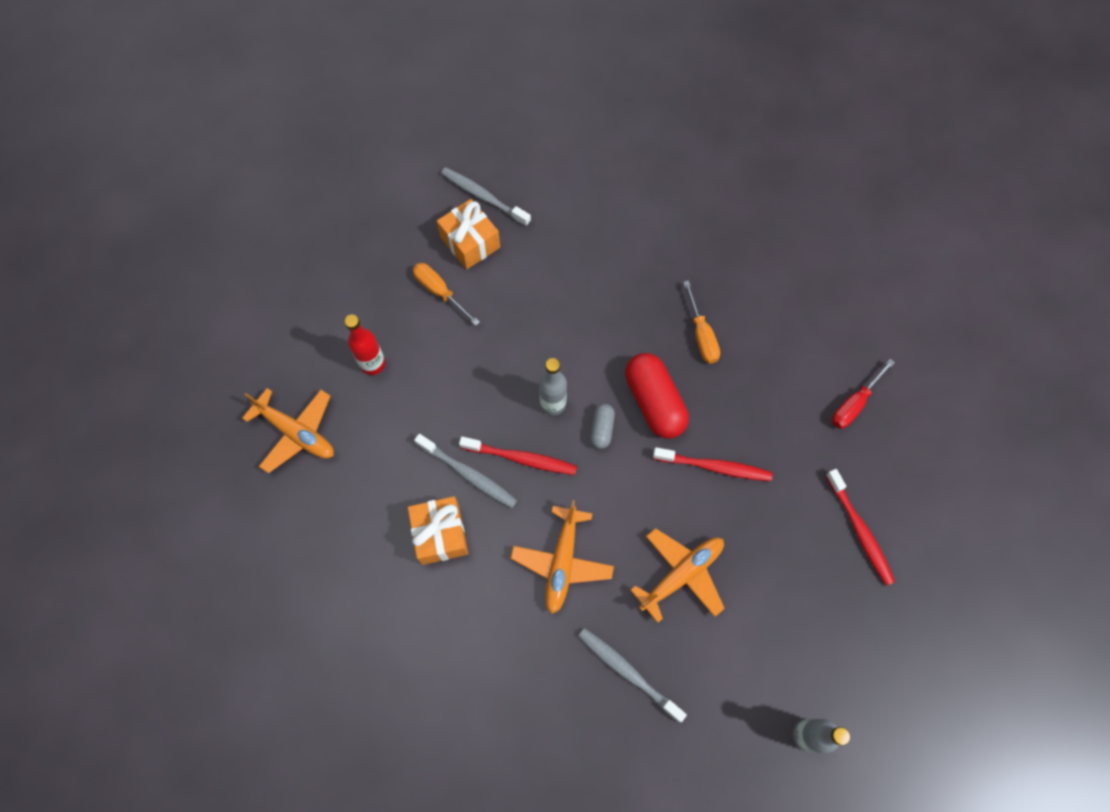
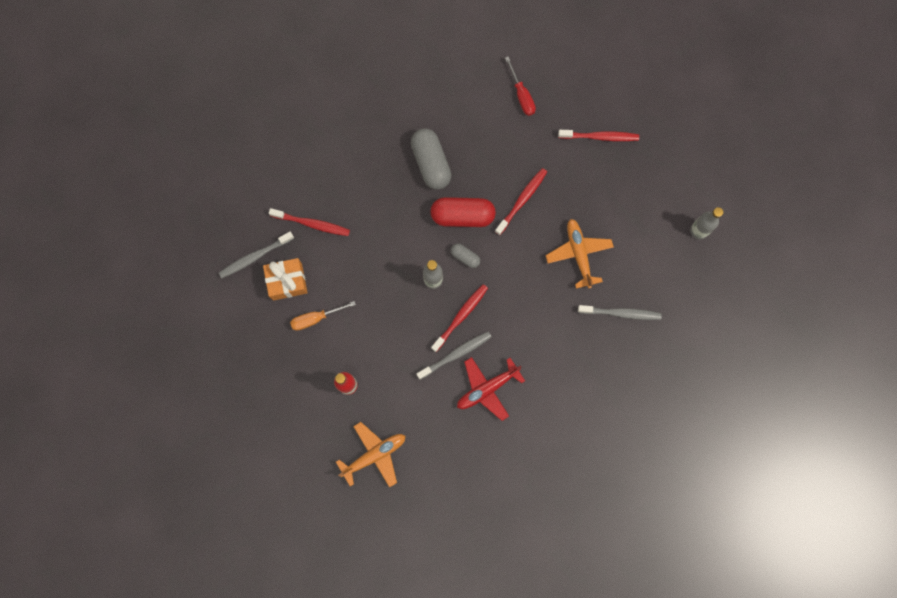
camera: 65 degrees left, 10 degrees up
(440, 534) = (487, 389): orange gift -> red plane
(553, 238) = (312, 224): none -> red toothbrush
(562, 562) = (539, 321): orange plane -> none
(628, 672) = (621, 313): grey toothbrush -> grey toothbrush turned 150 degrees counterclockwise
(701, 335) = (431, 163): orange screwdriver -> grey capsule

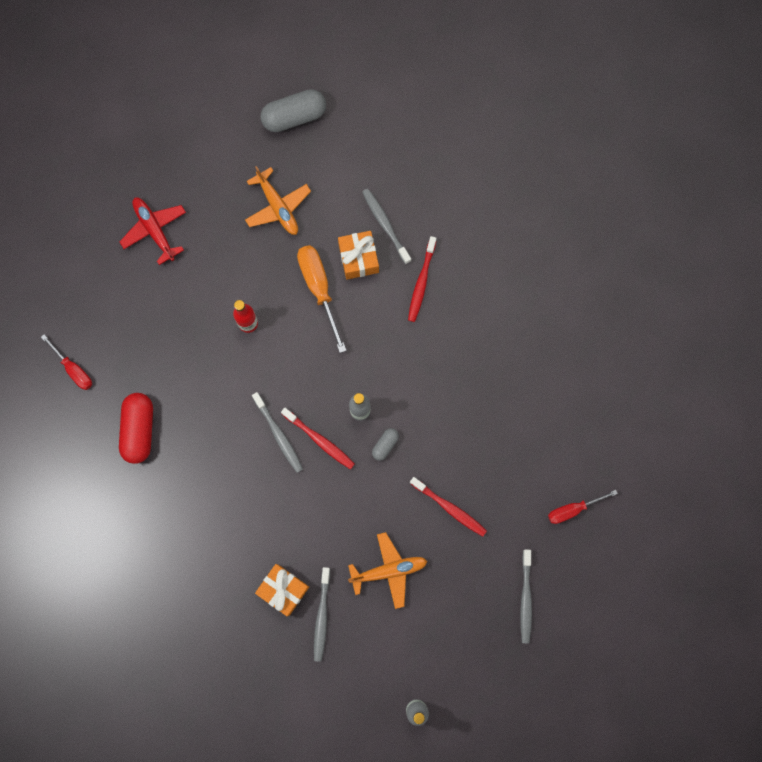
camera: 90 degrees right, 0 degrees up
(315, 318) = (319, 288): orange screwdriver -> orange screwdriver, size x1.59
(374, 455) = (175, 351): orange plane -> orange plane (278, 207)
(391, 555) = (73, 369): none -> red screwdriver
(431, 163) = (491, 408): grey capsule -> grey capsule (294, 116)
(462, 216) = (431, 442): red capsule -> red capsule (139, 430)
(487, 389) = (241, 468): red plane -> red plane (154, 230)
(598, 348) = (283, 590): none -> orange gift
(600, 137) = (525, 598): red toothbrush -> grey toothbrush

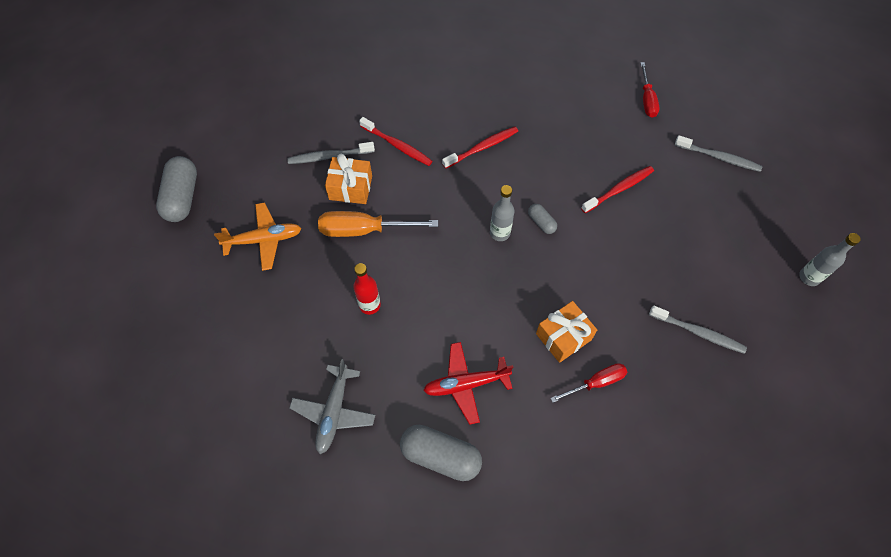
camera: 70 degrees left, 15 degrees down
(73, 369) = (341, 509): red screwdriver -> red screwdriver (596, 382)
(139, 430) = (440, 456): red capsule -> grey capsule
(146, 332) = (334, 412): none -> grey plane
(154, 230) = (225, 366): red plane -> red plane (466, 384)
(278, 435) = (498, 313): grey toothbrush -> none
(283, 590) = (662, 360): orange gift -> orange gift (563, 337)
(319, 440) = (517, 277): red toothbrush -> red toothbrush (482, 147)
(389, 570) = (666, 257): orange plane -> none

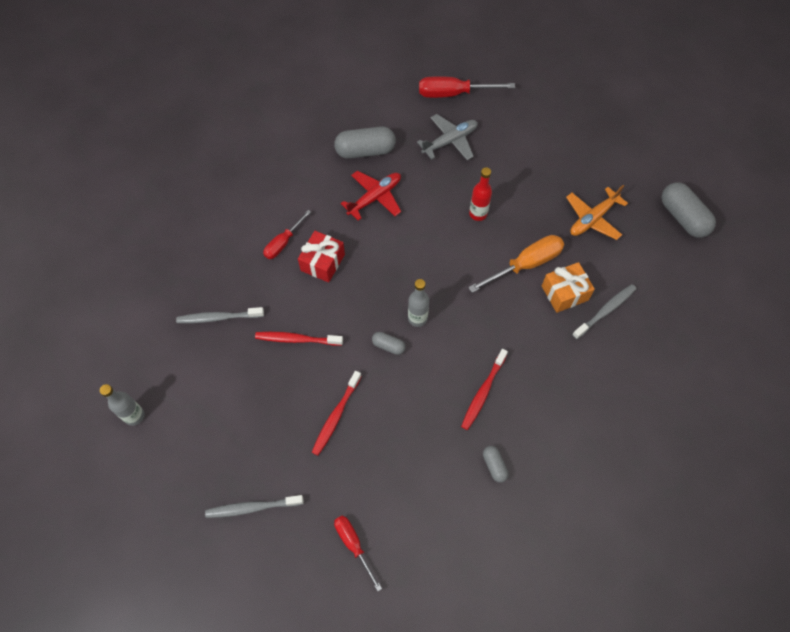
camera: 150 degrees right, 0 degrees up
(279, 482) = (453, 94): none -> red screwdriver
(334, 412) = (450, 141): grey plane -> grey plane turned 75 degrees clockwise
(397, 145) = (558, 353): red toothbrush -> red toothbrush (297, 339)
(509, 97) = (494, 466): none -> grey capsule
(563, 337) = (322, 262): orange gift -> red gift

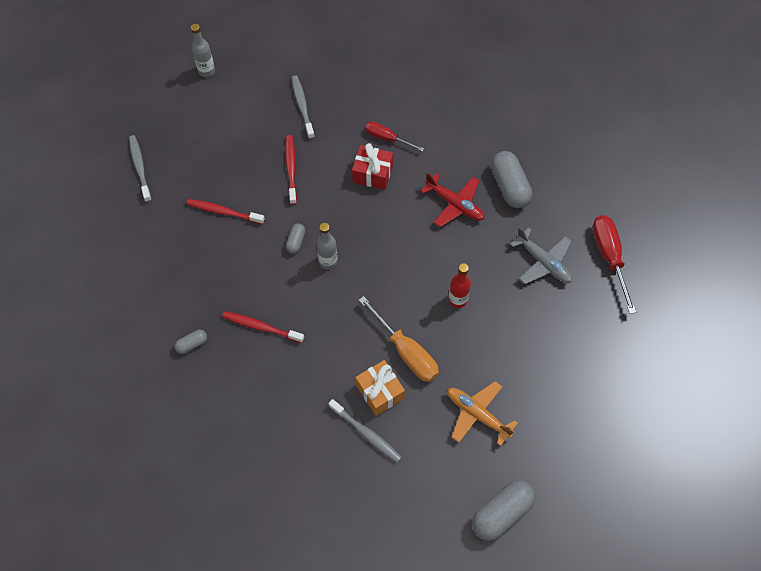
camera: 80 degrees right, 0 degrees up
(353, 544) = (115, 244): red screwdriver -> none

